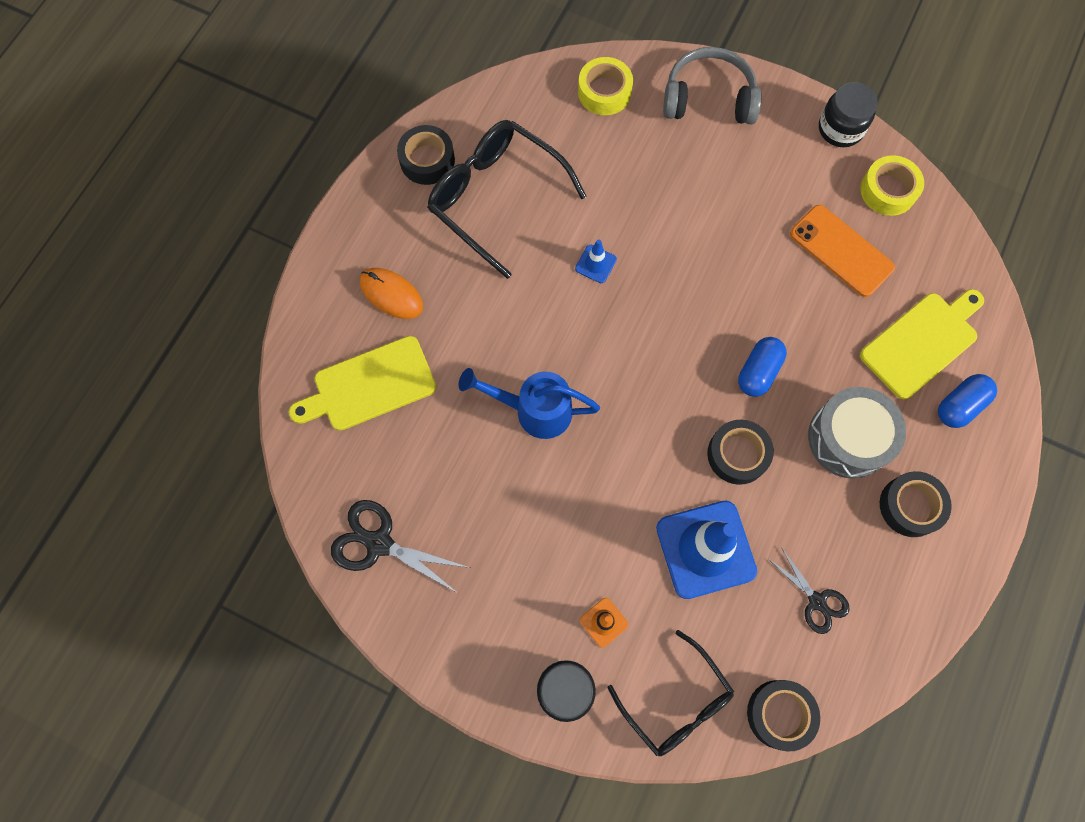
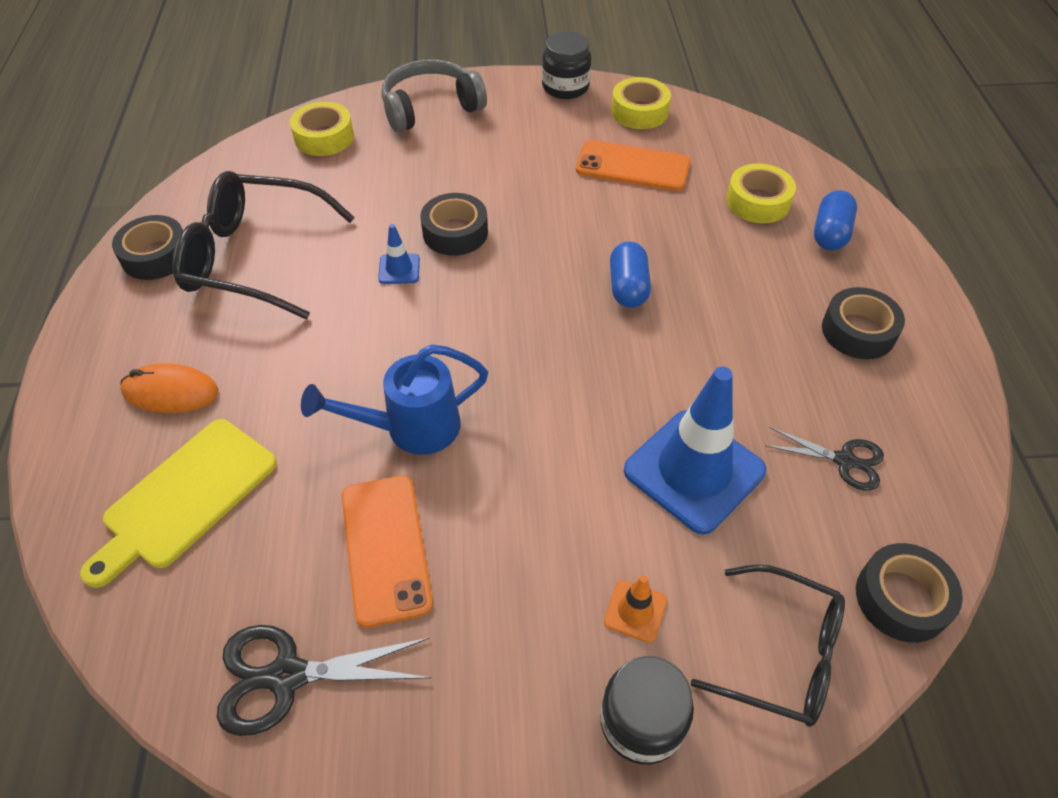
camera: 30 degrees left, 20 degrees down
(474, 492) = (385, 548): none -> orange phone
(737, 454) = (661, 366): black tape -> black tape (455, 232)
(848, 438) = (756, 303): grey drum -> none
(922, 342) = (758, 202): yellow cutting board -> yellow tape

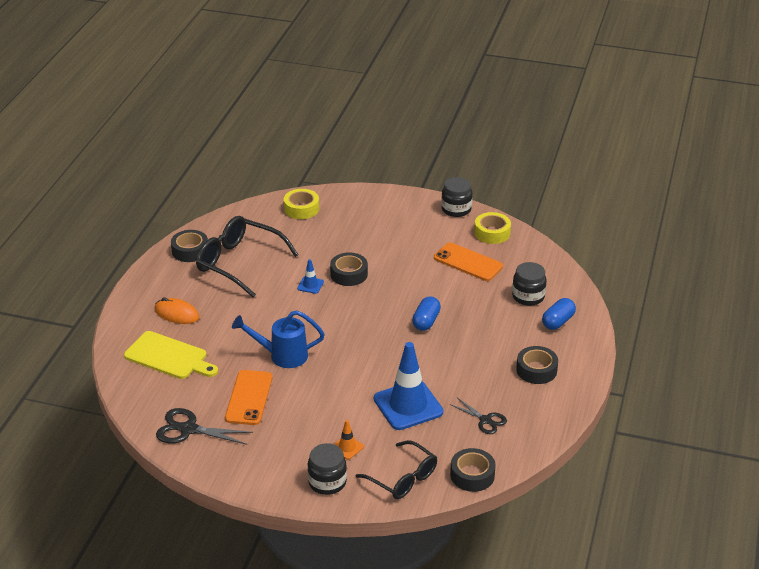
camera: 20 degrees right, 15 degrees down
(185, 497) = (169, 357): yellow cutting board -> yellow cutting board turned 120 degrees counterclockwise
(430, 108) = (369, 205): grey headphones -> none
(758, 202) = (528, 296): yellow tape -> black jar

